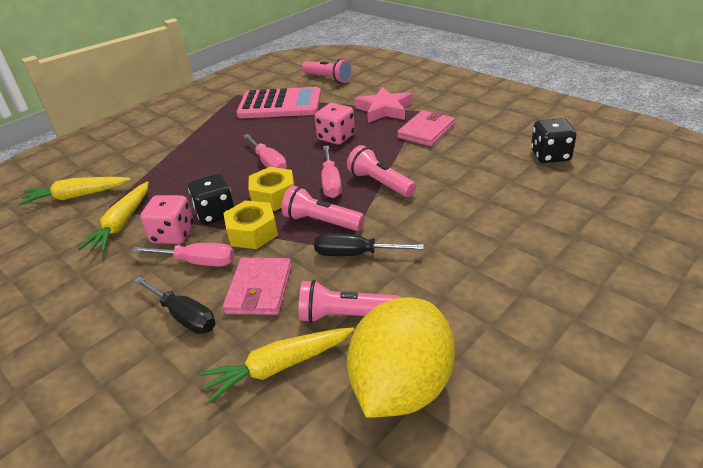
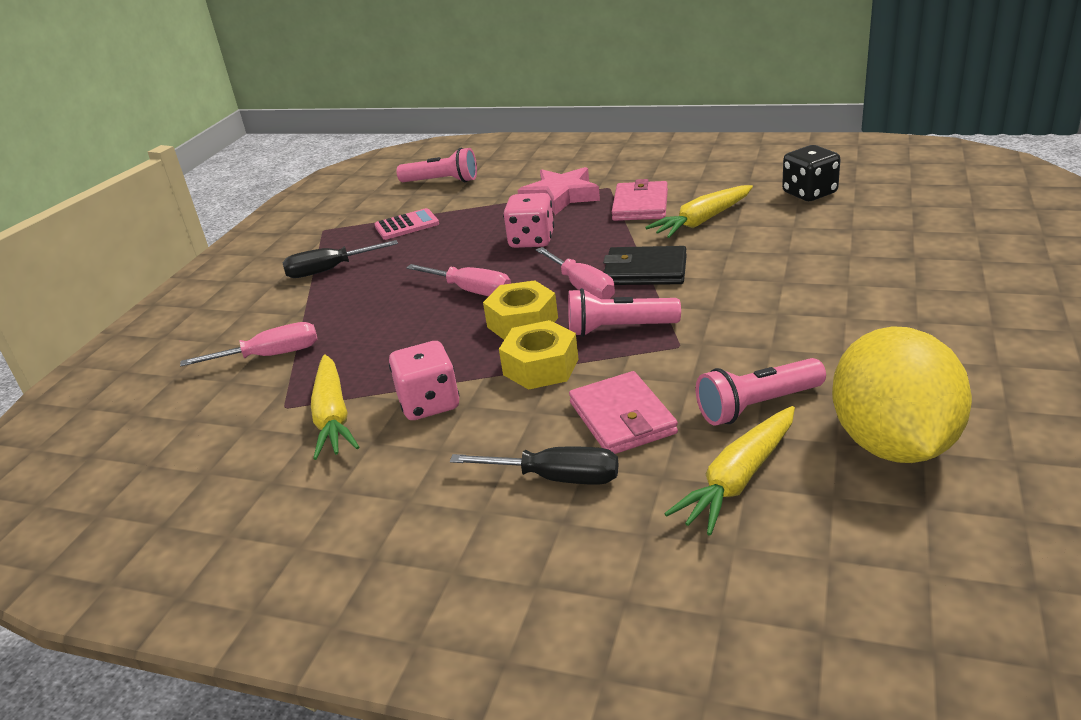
camera: 25 degrees left, 5 degrees down
(77, 196) = (212, 409): yellow carrot -> yellow carrot (702, 221)
(198, 262) = (503, 419): pink screwdriver -> pink screwdriver (270, 356)
(216, 214) = (463, 363): black dice -> none
(280, 105) = (407, 225): pink calculator -> pink calculator, size x0.50
(355, 254) = (698, 346): black screwdriver -> black screwdriver (329, 270)
(380, 183) = (645, 271): pink flashlight -> black wallet

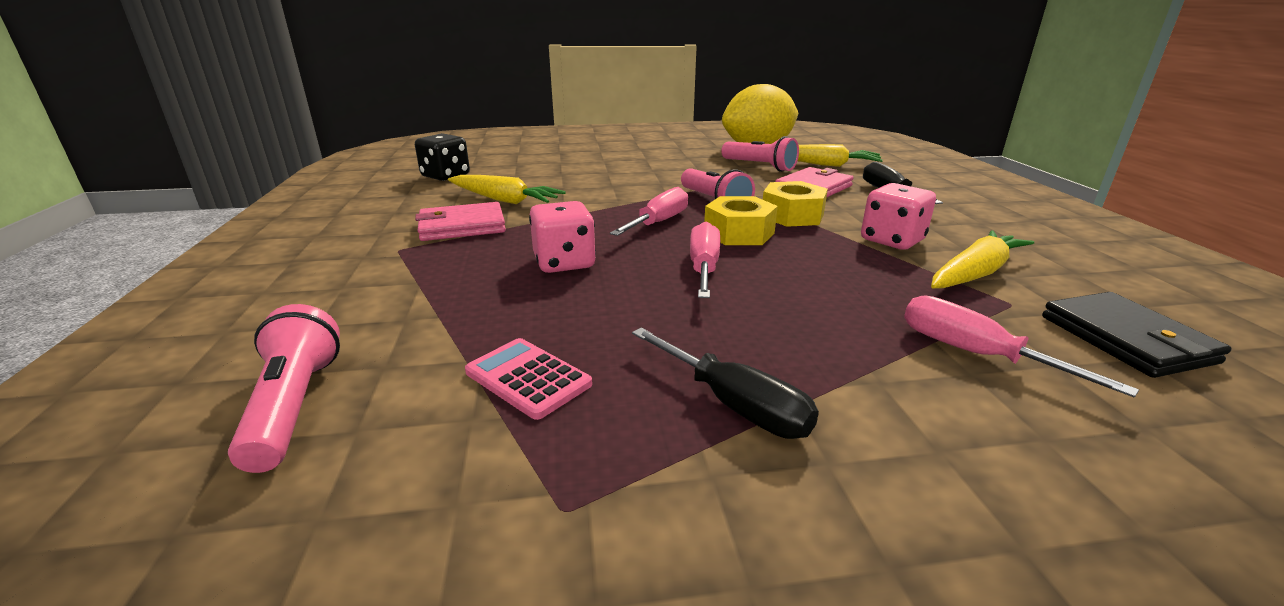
camera: 120 degrees left, 5 degrees down
(561, 196) = (423, 271): pink star -> none
(645, 271) = (613, 206): black wallet -> black wallet (1126, 339)

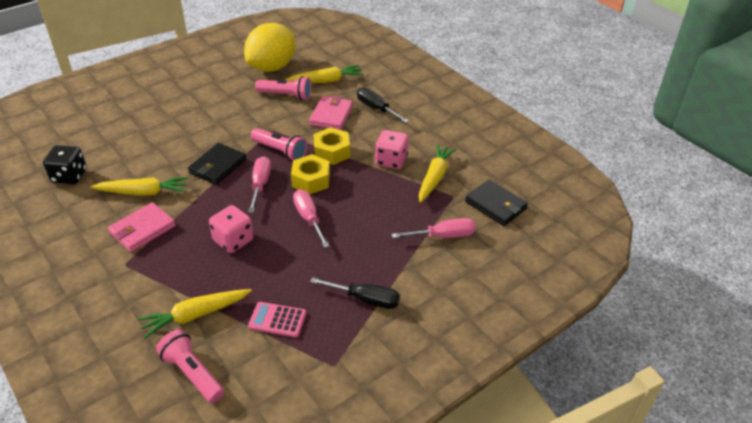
camera: 30 degrees left, 15 degrees up
(408, 327) = (195, 315): none -> yellow carrot
(617, 198) = (217, 166): none -> black wallet
(975, 354) = (443, 236): pink screwdriver -> pink screwdriver turned 150 degrees clockwise

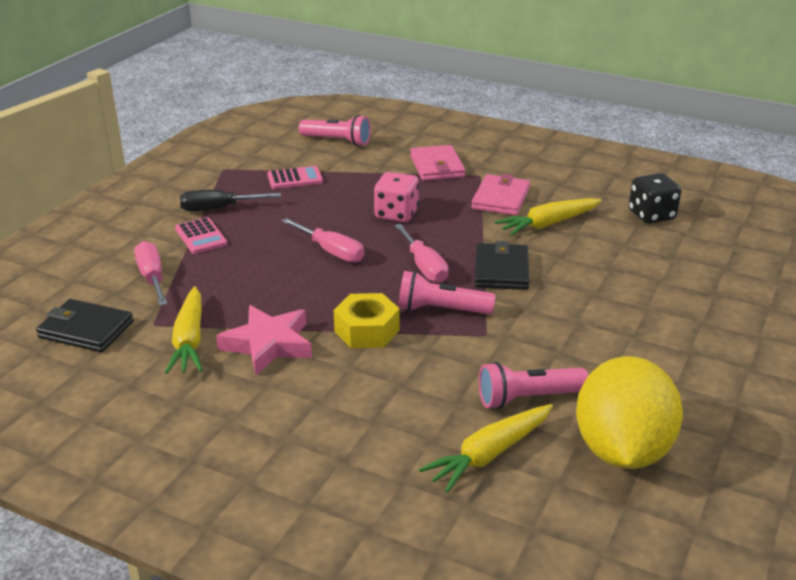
camera: 155 degrees right, 10 degrees down
(195, 315) = (372, 165): yellow carrot -> none
(311, 180) = (364, 288): yellow nut -> none
(331, 115) = (417, 387): pink wallet -> pink wallet (437, 166)
(376, 108) = (349, 425): black screwdriver -> none
(391, 161) = (268, 344): pink dice -> pink star
(394, 268) = (201, 236): none -> pink calculator
(443, 236) = (152, 278): pink screwdriver -> pink screwdriver turned 105 degrees clockwise

